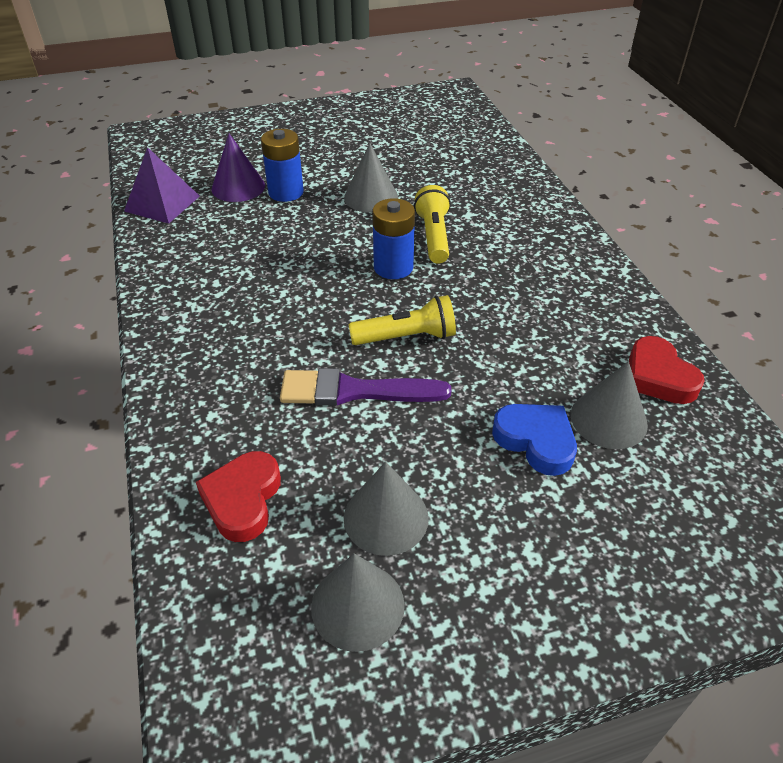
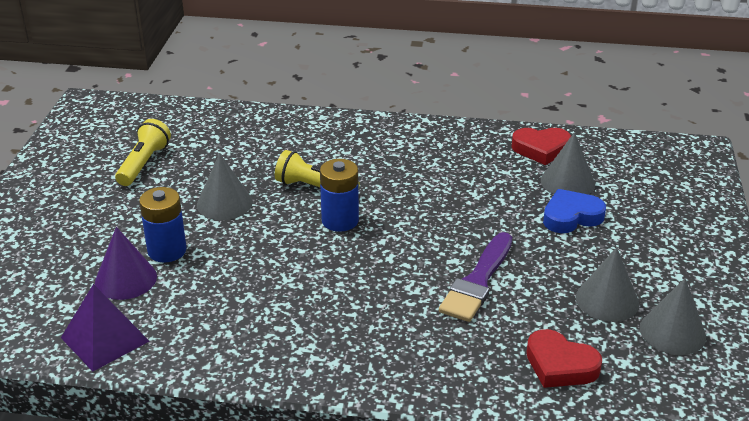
camera: 65 degrees left, 10 degrees down
(406, 337) = (432, 239): yellow flashlight -> yellow flashlight (143, 163)

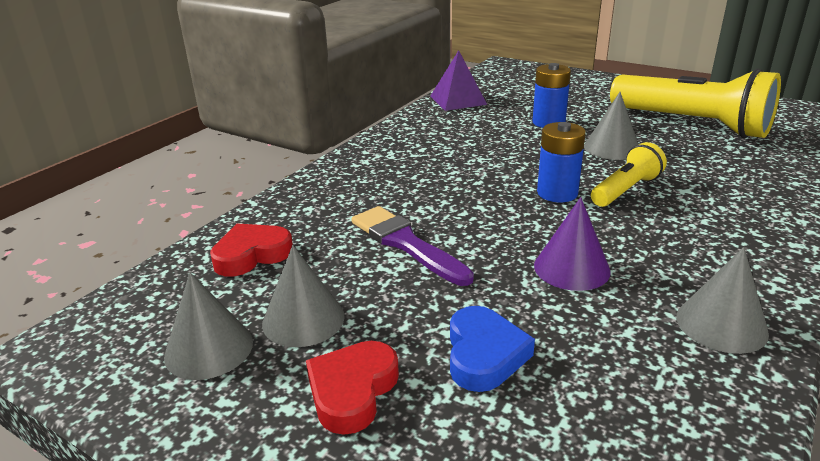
camera: 115 degrees right, 5 degrees down
(126, 279) = (520, 108): purple cone -> purple cone (571, 268)
(143, 163) = (692, 124): yellow flashlight -> yellow flashlight, size x1.96
(541, 149) = (693, 394): red heart -> red heart (352, 391)
(567, 182) = (578, 387): grey cone -> grey cone (721, 324)

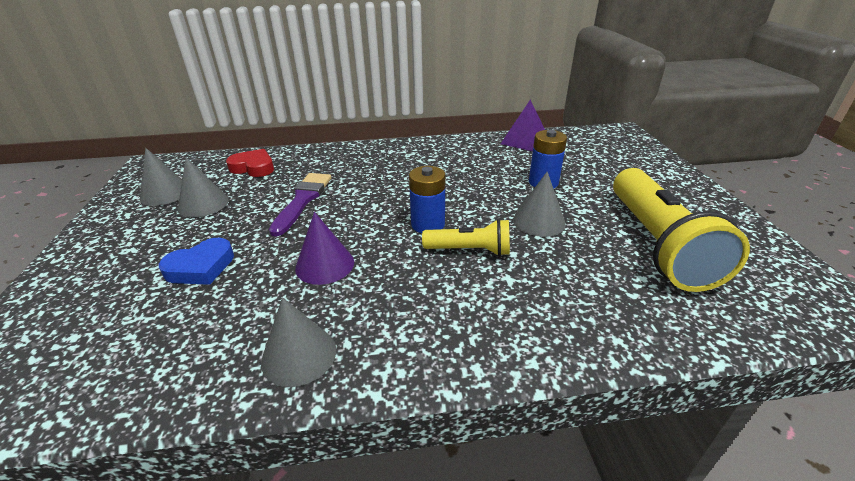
camera: 50 degrees right, 5 degrees up
(352, 391) = (148, 241): red heart -> none

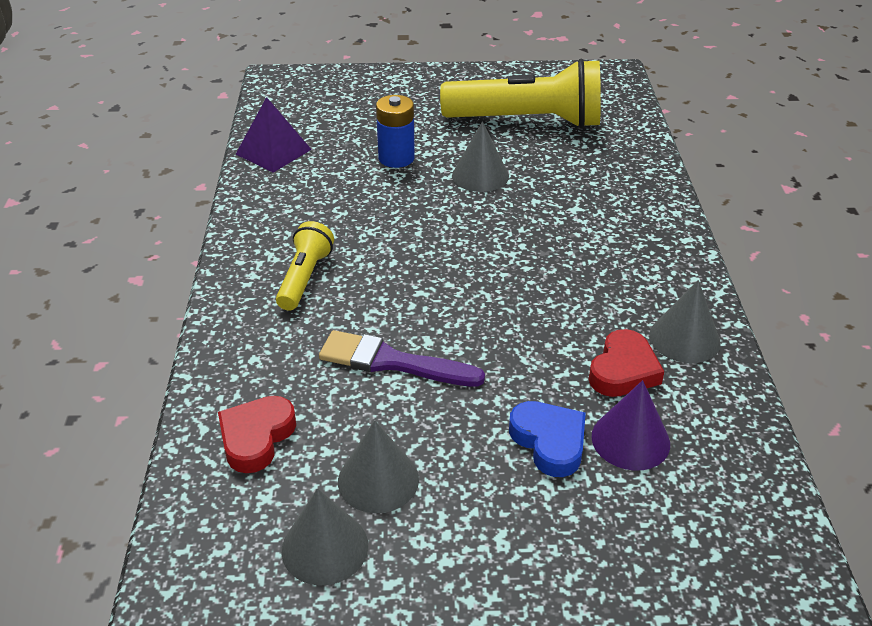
camera: 85 degrees left, 5 degrees up
(265, 308) = (623, 370): none -> red heart
(325, 265) = (549, 330): purple cone -> purple cone (630, 440)
(428, 224) = (475, 250): blue battery -> none
(470, 250) = (529, 225): yellow flashlight -> yellow flashlight (304, 278)

